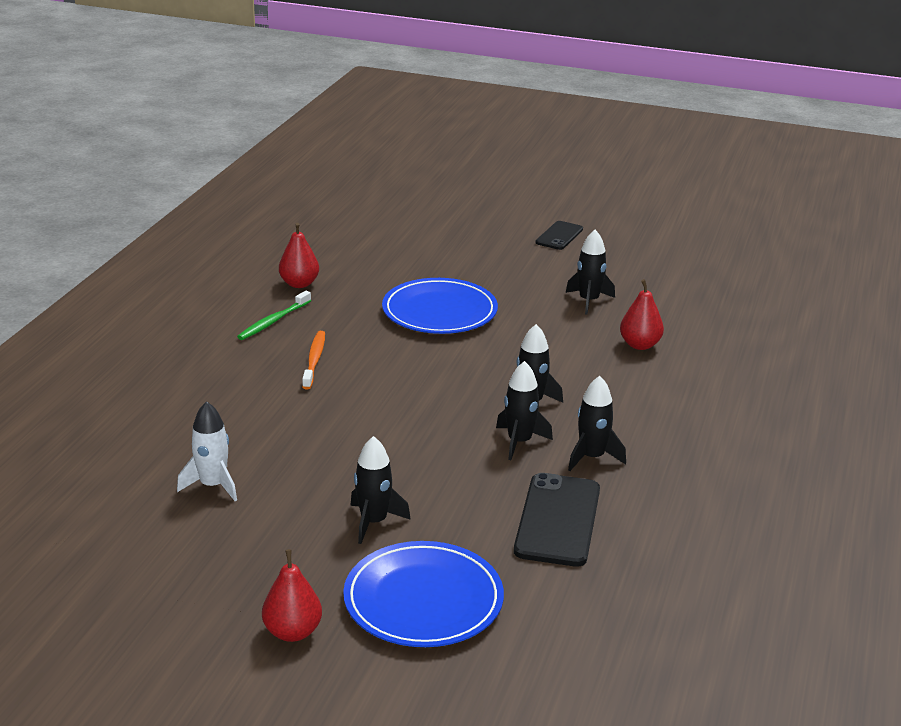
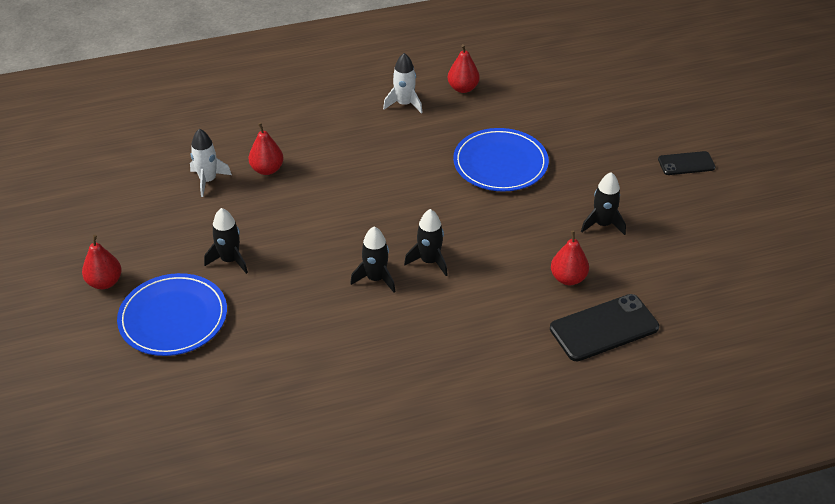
camera: 55 degrees right, 15 degrees up
(253, 439) = (267, 169): none -> red pear
(273, 321) = (404, 104): green toothbrush -> white rocket
(314, 360) = (378, 144): orange toothbrush -> none
(557, 520) = (303, 337): black phone -> black phone (604, 328)
(592, 457) = (391, 320): black rocket -> none

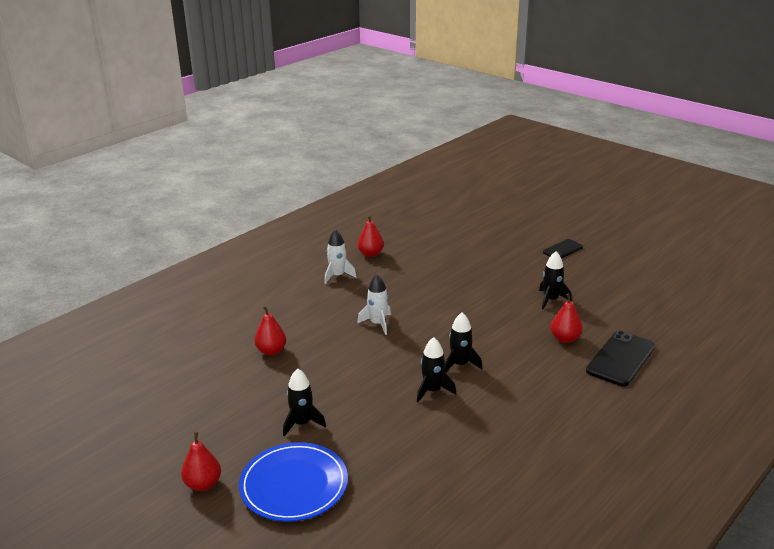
camera: 30 degrees left, 15 degrees down
(208, 180) = (227, 375): white rocket -> white rocket (377, 324)
(500, 163) = (444, 288): blue plate -> none

